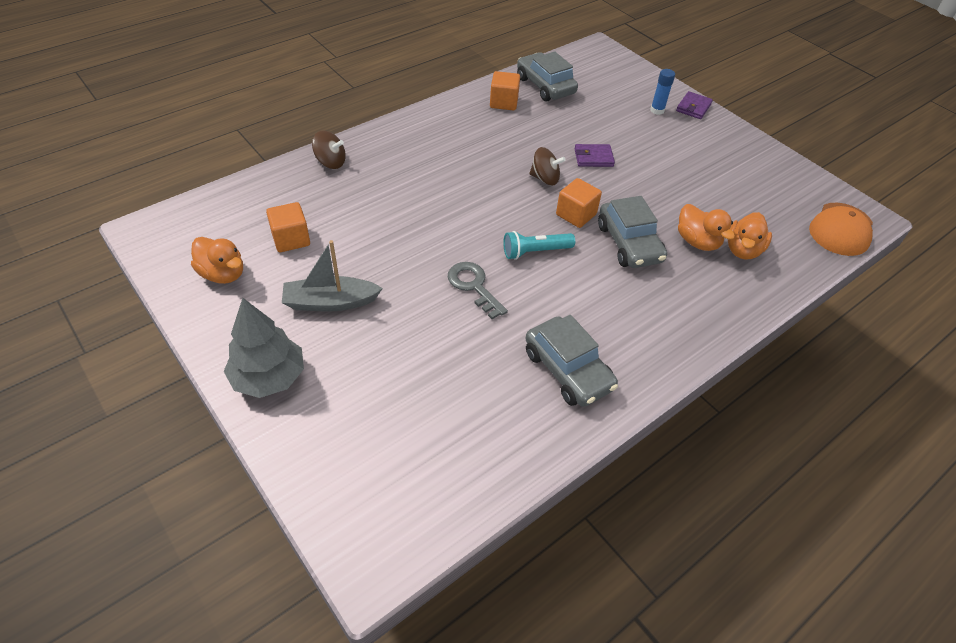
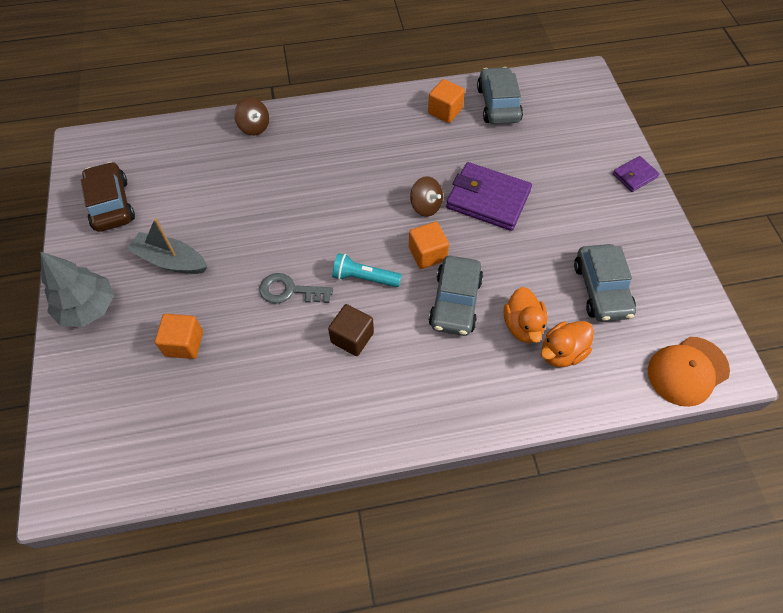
camera: 30 degrees right, 10 degrees up
(223, 274) = (111, 204): orange duck -> brown car
(291, 239) = (178, 191): orange cube -> orange cube (184, 343)
(473, 286) = (289, 291): grey key -> grey key turned 75 degrees counterclockwise
(562, 303) = (352, 337): none -> brown cube
(568, 370) = (311, 402): grey car -> grey car (601, 289)
(593, 158) = (488, 199): purple wallet -> purple wallet, size x1.92
(657, 110) = (592, 167): blue glue stick -> none

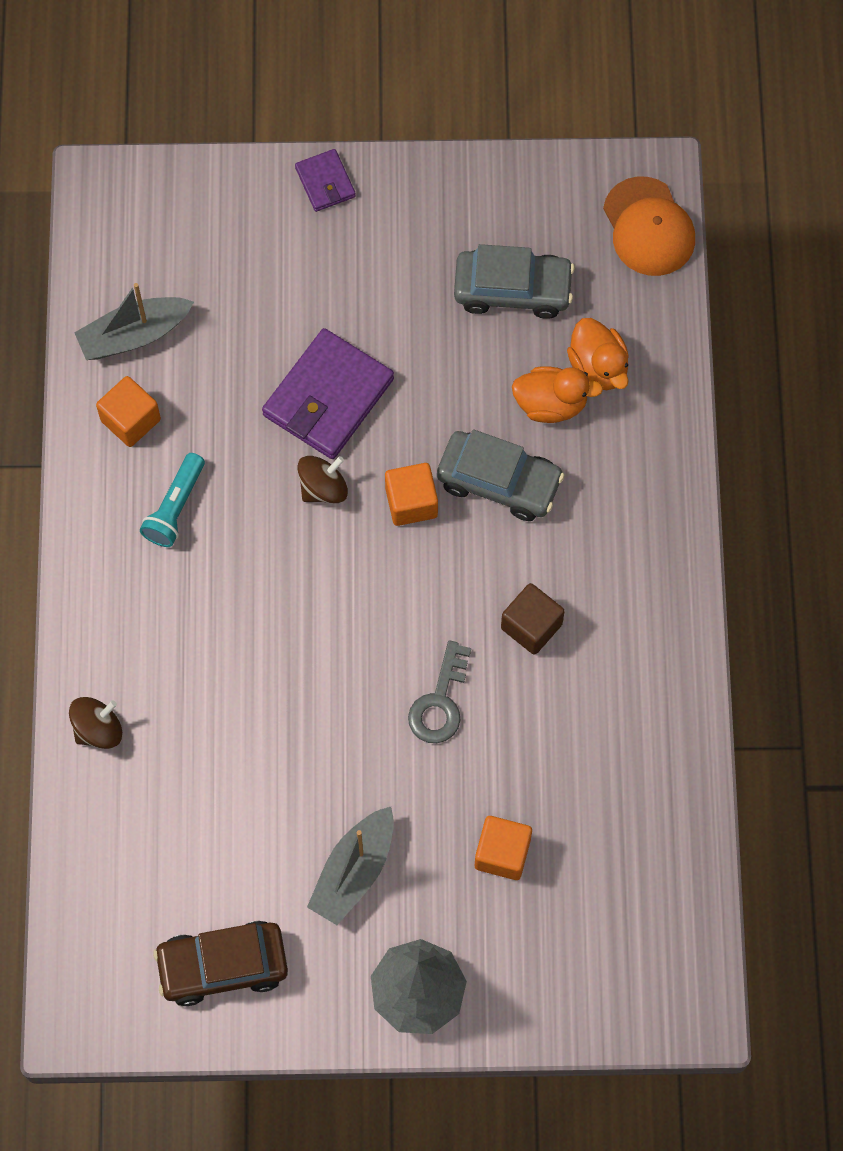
camera: 80 degrees left, 10 degrees up
(364, 278) = (436, 596): turquoise flashlight -> turquoise flashlight (175, 507)
(498, 104) = (134, 335): grey car -> grey boat

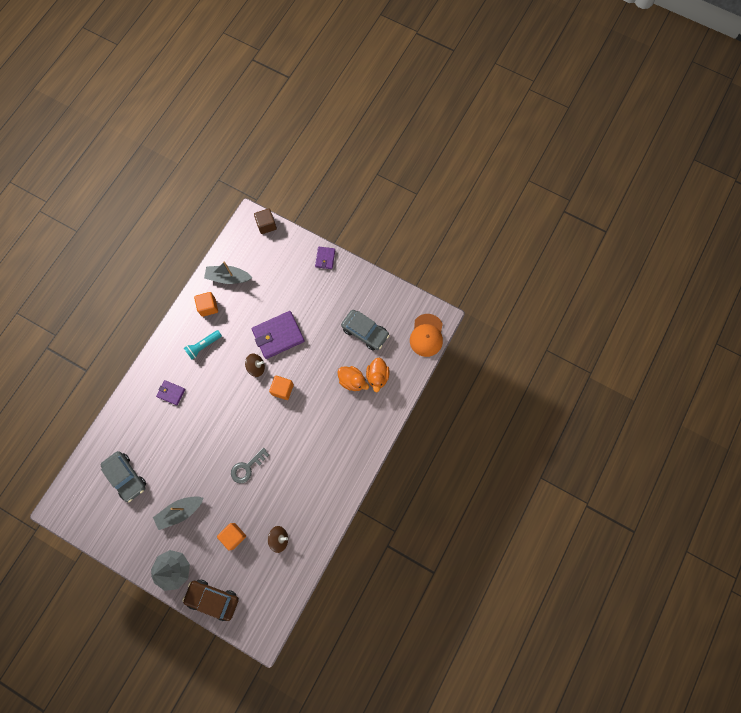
camera: 30 degrees right, 5 degrees up
(98, 729) = (129, 410): brown spinning top -> brown spinning top (279, 538)
(168, 643) = (171, 393): none -> purple wallet
(222, 966) = (116, 519): brown car -> brown car (213, 599)
(499, 482) = (317, 399): grey car -> grey car (126, 477)
(531, 626) = (295, 458): brown cube -> brown cube (266, 225)

